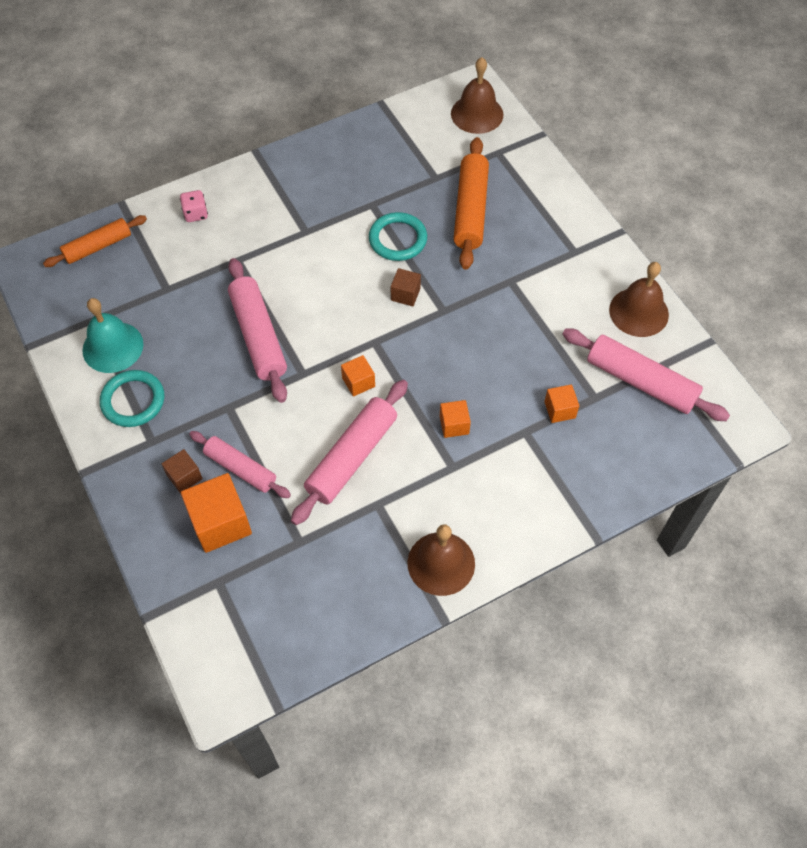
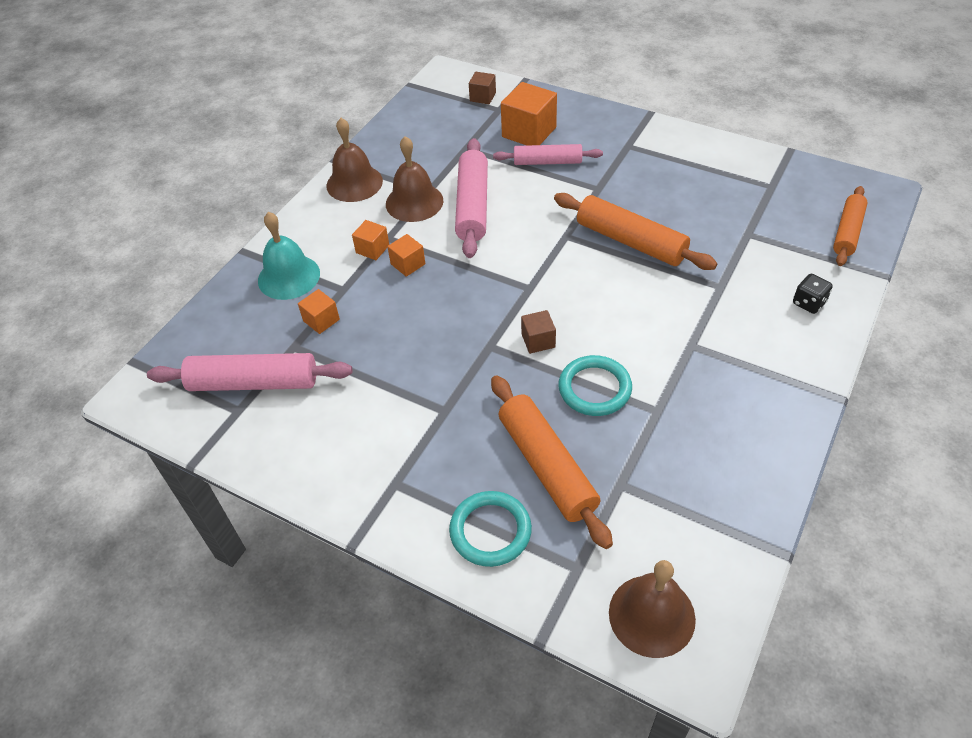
camera: 150 degrees right, 10 degrees down
(113, 347) = (731, 178): turquoise bell -> turquoise bell (289, 277)
(133, 400) = (671, 158): turquoise ring -> turquoise ring (490, 531)
(184, 477) = (581, 140): brown cube -> brown cube (482, 97)
(196, 214) = (809, 303): pink dice -> black dice
(258, 336) = (631, 241): pink rolling pin -> orange rolling pin
(358, 382) = (514, 253): orange cube -> orange cube (372, 249)
(638, 312) = (286, 452): brown bell -> brown bell (414, 202)

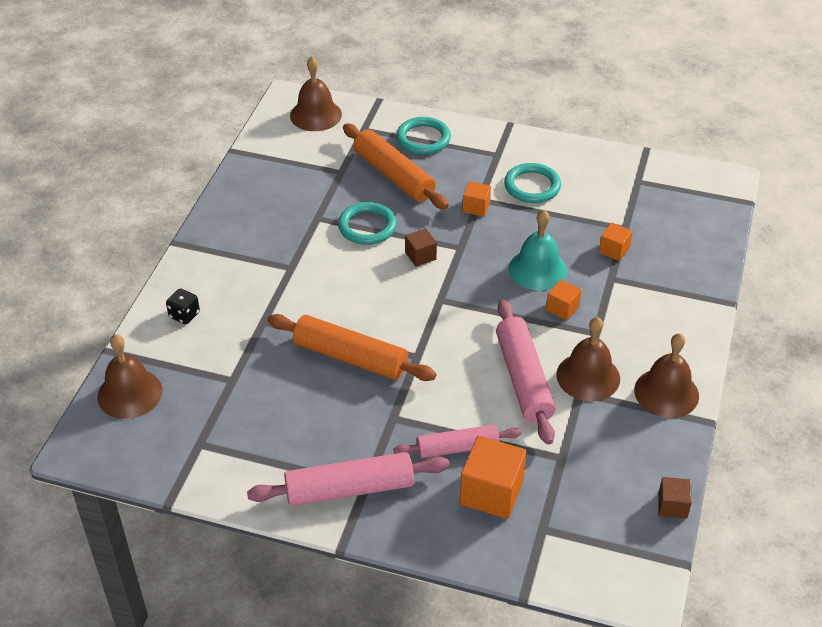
camera: 165 degrees right, 5 degrees down
(254, 382) = (638, 199): pink rolling pin -> pink rolling pin (349, 489)
(289, 277) = (668, 283): turquoise bell -> turquoise bell (538, 269)
(371, 421) = (532, 186): none -> turquoise ring
(372, 249) = (604, 319): orange cube -> orange cube (476, 207)
(482, 97) = (571, 549): brown cube -> brown cube (672, 506)
(847, 232) = (130, 393): orange rolling pin -> brown bell

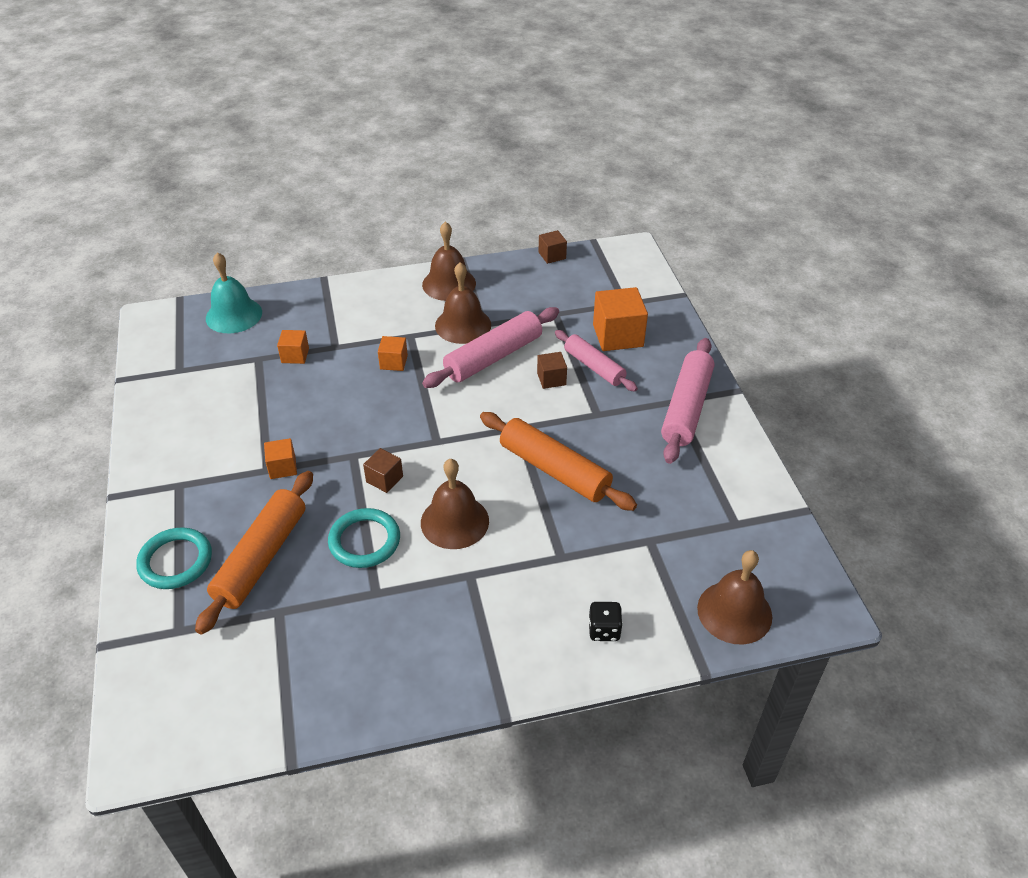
camera: 120 degrees left, 0 degrees up
(315, 115) = (166, 701): brown bell -> brown bell (454, 521)
(349, 489) = (687, 408): pink rolling pin -> pink rolling pin turned 60 degrees clockwise
(350, 357) = (554, 470): orange rolling pin -> orange rolling pin turned 45 degrees counterclockwise
(463, 407) = (551, 379): none -> brown cube
(532, 186) = (224, 438): turquoise ring -> none
(538, 269) = (352, 393): turquoise bell -> turquoise bell (234, 315)

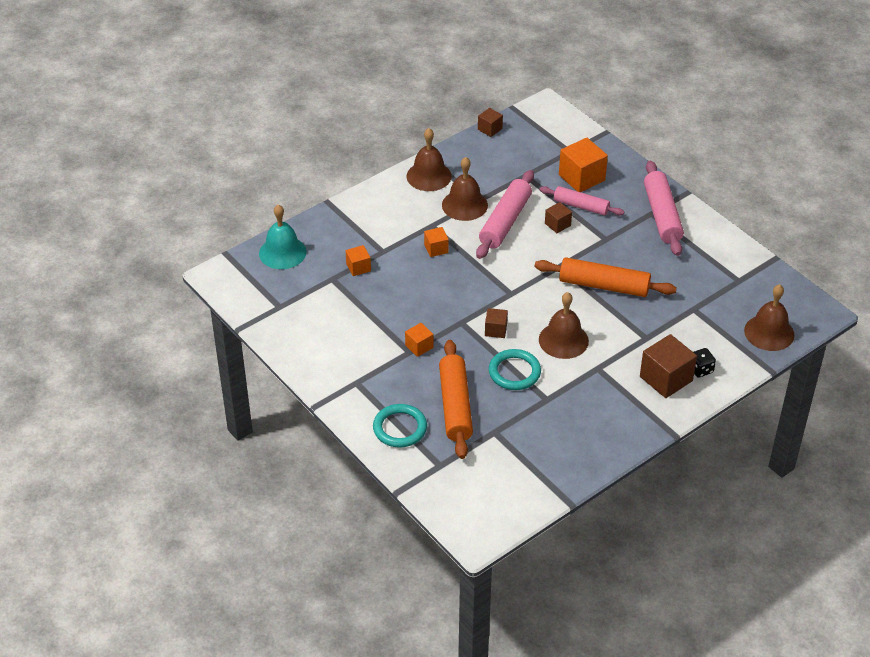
camera: 25 degrees left, 0 degrees up
(548, 625) = (666, 379): none -> brown cube

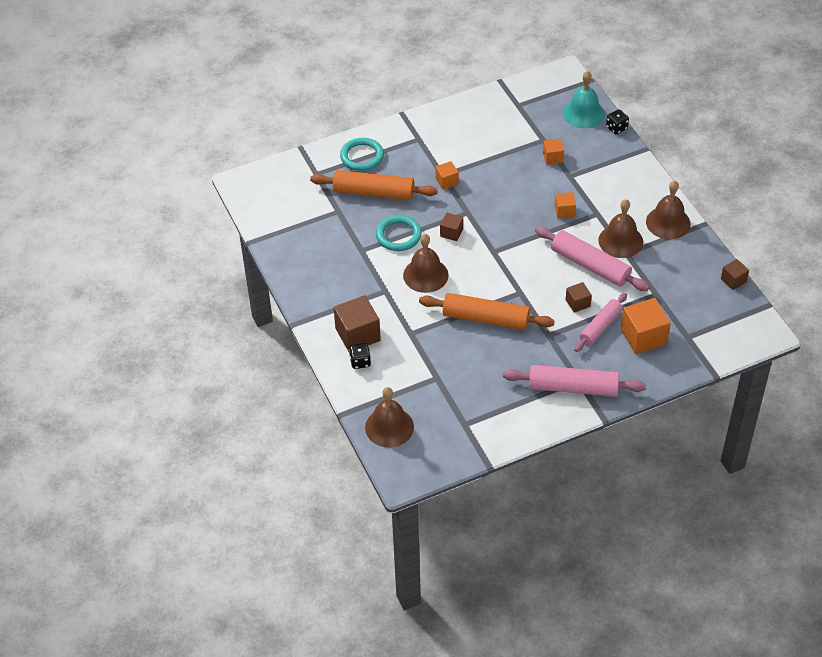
camera: 105 degrees right, 5 degrees up
(300, 225) = (616, 128): none -> black dice
(604, 285) = (486, 319): orange rolling pin -> orange rolling pin turned 75 degrees clockwise

